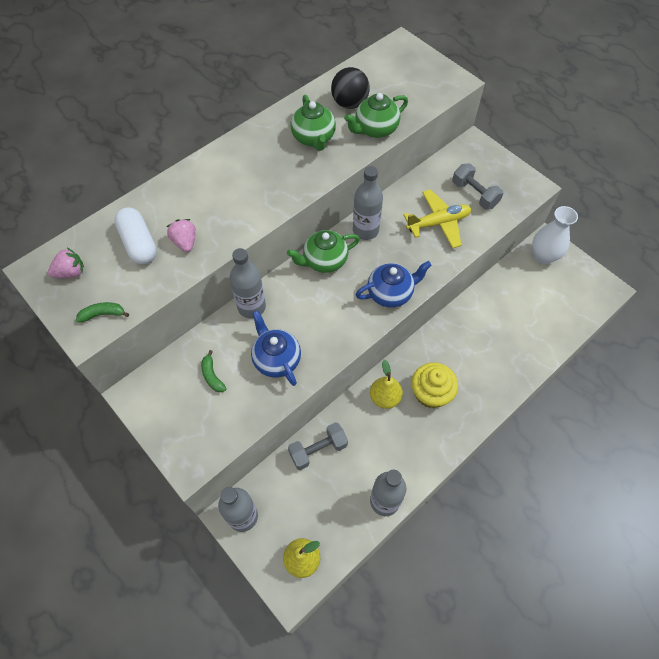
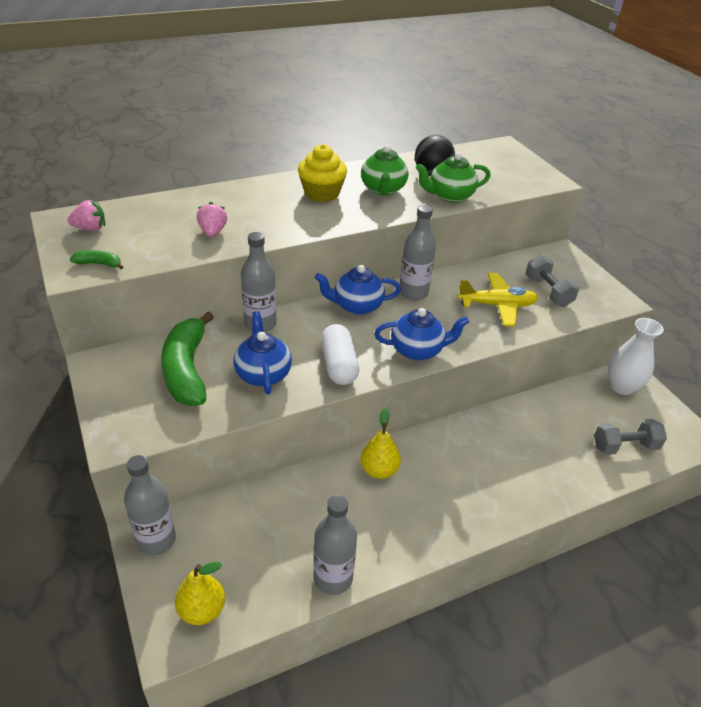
camera: 15 degrees right, 20 degrees down
(139, 243) = (168, 223): white capsule -> white capsule (339, 365)
(212, 376) = (187, 370): green banana -> green banana, size x2.37
(318, 450) = (277, 499): grey dumbbell -> grey dumbbell (624, 446)
(324, 261) = (357, 306): green teapot -> blue teapot
(431, 393) = (436, 481): yellow cupcake -> yellow cupcake (321, 193)

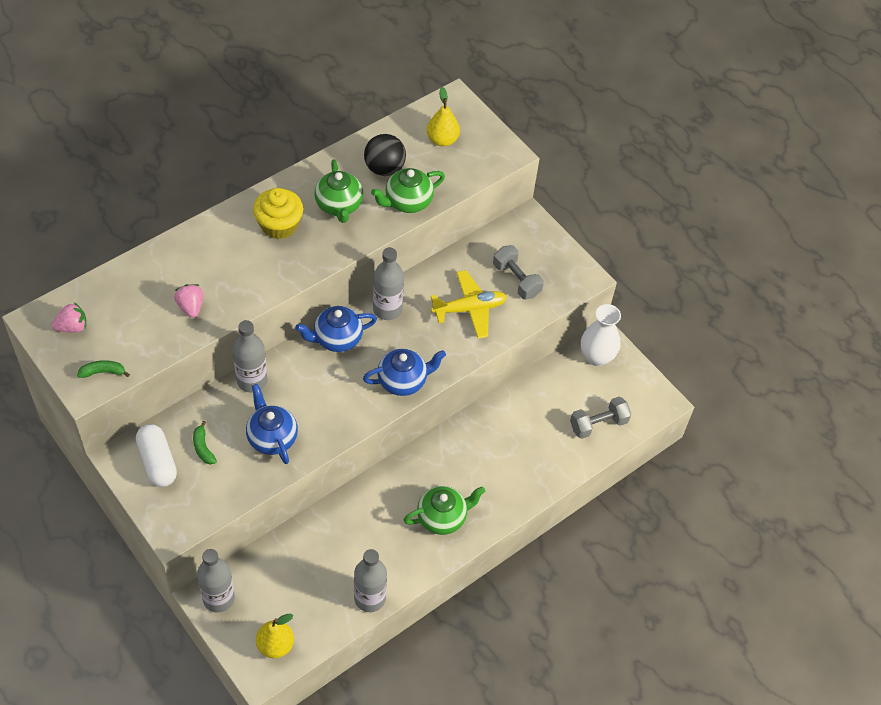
camera: 15 degrees left, 15 degrees up
(187, 370) = (203, 447): green banana -> green banana, size x0.42
(339, 365) = (336, 413): white capsule -> white capsule (157, 462)
(379, 470) = (387, 494): yellow pear -> yellow pear (442, 140)
(437, 505) = (442, 517): none -> green teapot

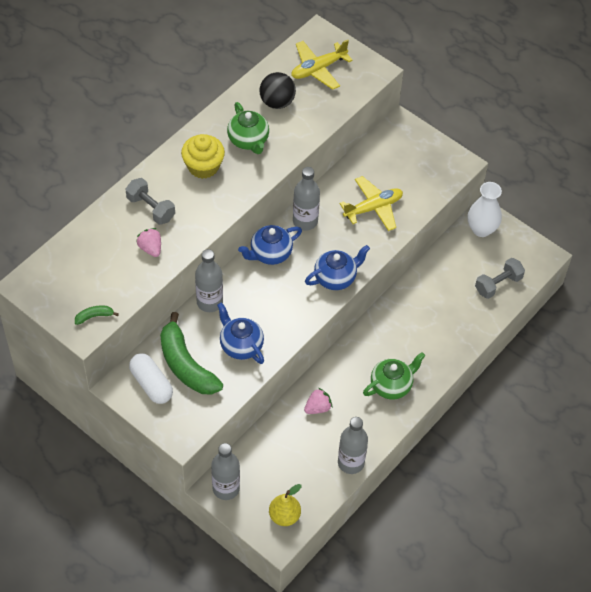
camera: 10 degrees left, 0 degrees up
(72, 327) = (56, 284): pink strawberry -> pink strawberry (318, 408)
(203, 447) = (186, 365): green banana -> green banana, size x2.37
(407, 202) = (305, 127): green teapot -> none
(442, 140) = (318, 69): yellow pear -> yellow plane
(516, 280) = (405, 176): grey dumbbell -> grey dumbbell (151, 208)

